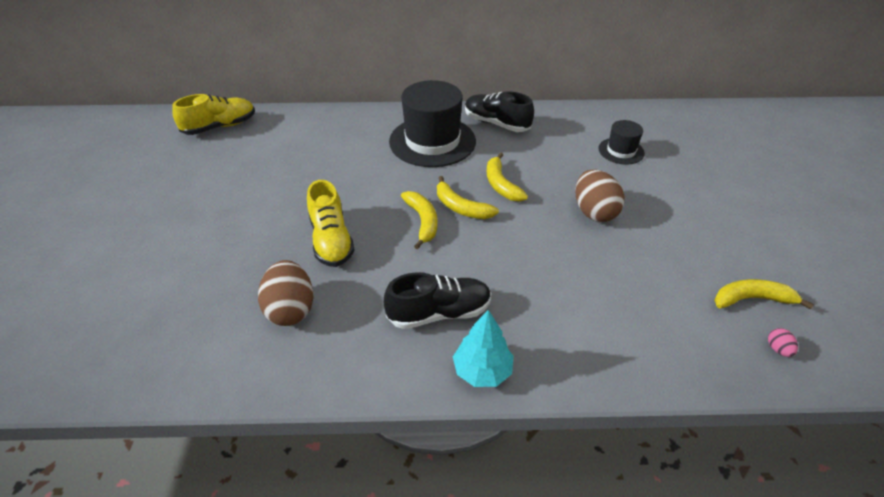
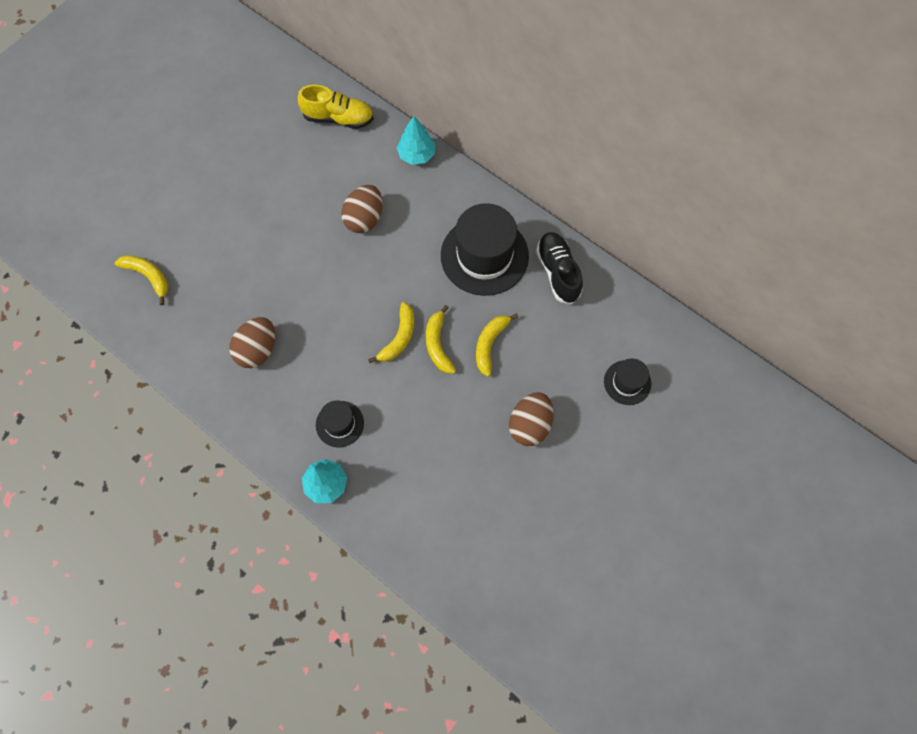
camera: 40 degrees right, 25 degrees up
(306, 168) = (364, 218): none -> brown egg
(312, 117) = (416, 154): none -> turquoise tree
(331, 240) = (325, 308): yellow shoe -> none
(439, 313) = (339, 424): black shoe -> black hat
(752, 299) = (549, 580): yellow banana -> yellow banana (148, 276)
(778, 349) = (517, 622): pink egg -> none

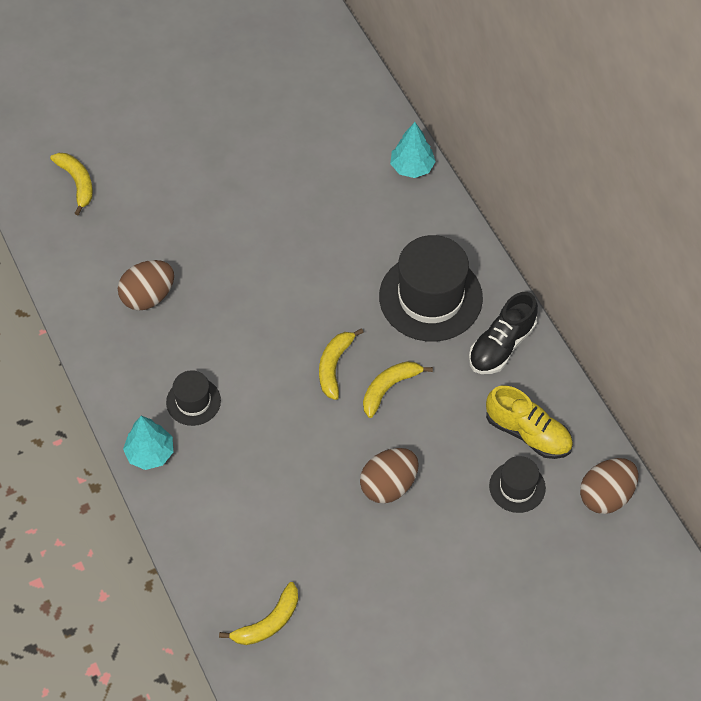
camera: 25 degrees right, 10 degrees down
(338, 118) = (348, 99): yellow shoe -> yellow shoe (528, 433)
(364, 218) = (323, 211): brown egg -> brown egg (606, 495)
(399, 338) = (297, 343): yellow banana -> yellow banana (268, 622)
(558, 272) = (501, 345): black shoe -> black shoe turned 150 degrees counterclockwise

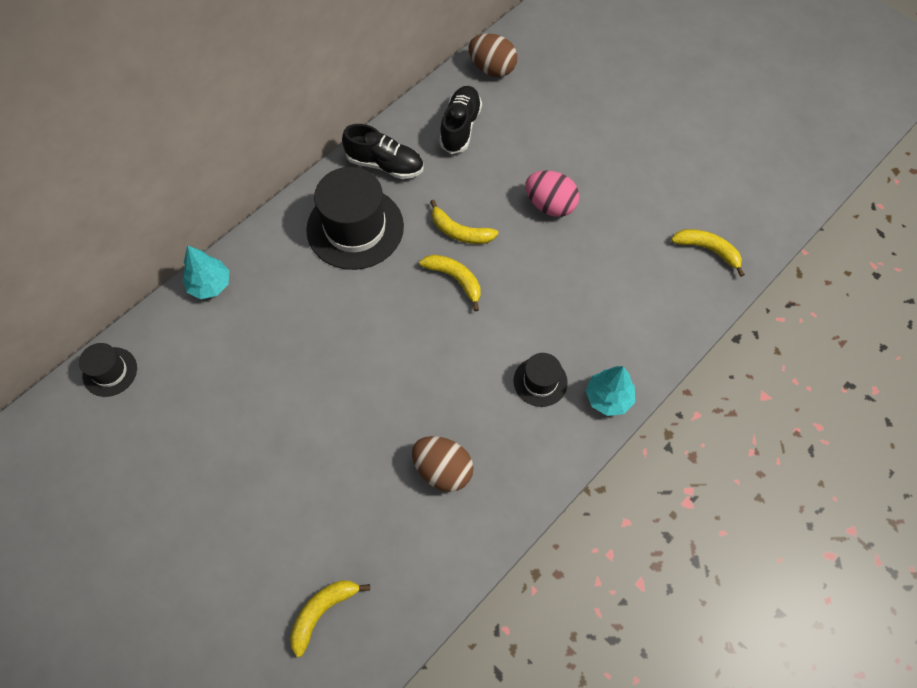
camera: 110 degrees left, 5 degrees up
(334, 366) = (455, 279): yellow banana -> yellow banana turned 135 degrees counterclockwise
(388, 485) = (550, 205): brown egg -> pink egg
(517, 487) = (511, 122): black hat -> black hat (110, 372)
(528, 433) = (460, 127): yellow shoe -> black shoe

